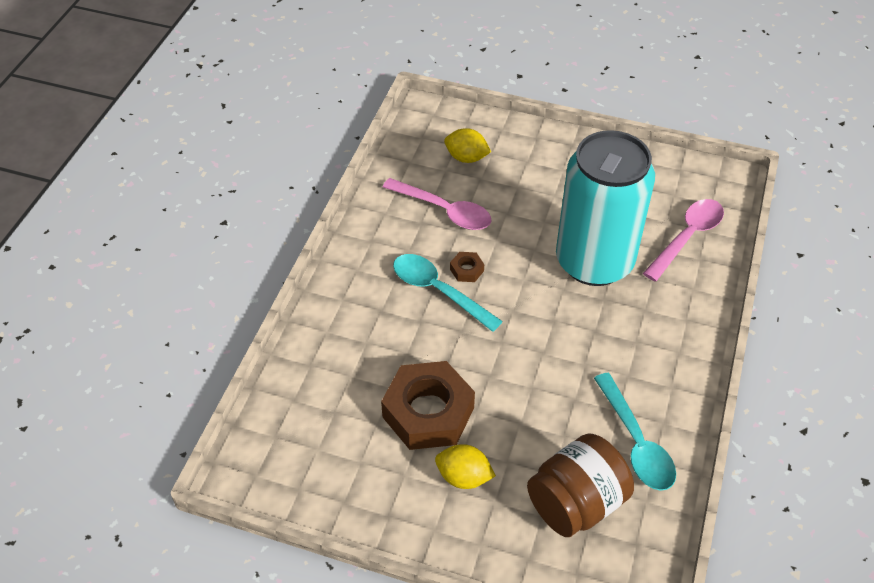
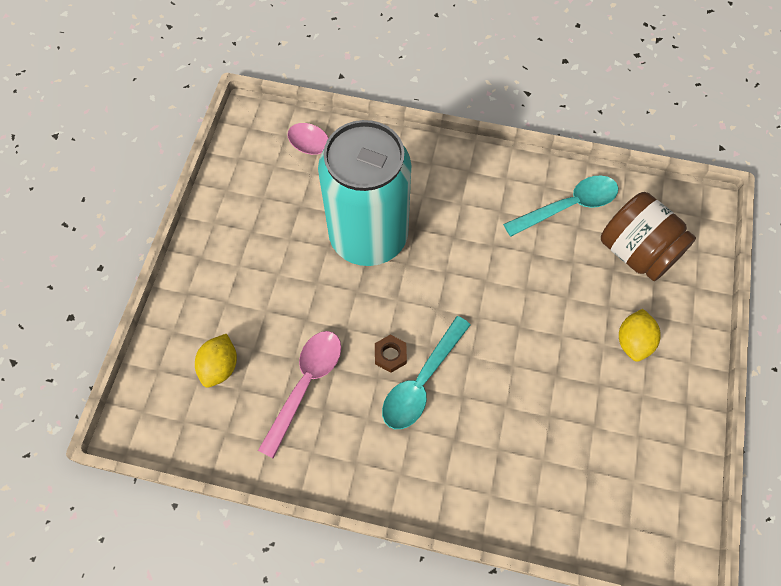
camera: 95 degrees left, 15 degrees up
(428, 412) = (572, 379): brown nut -> none

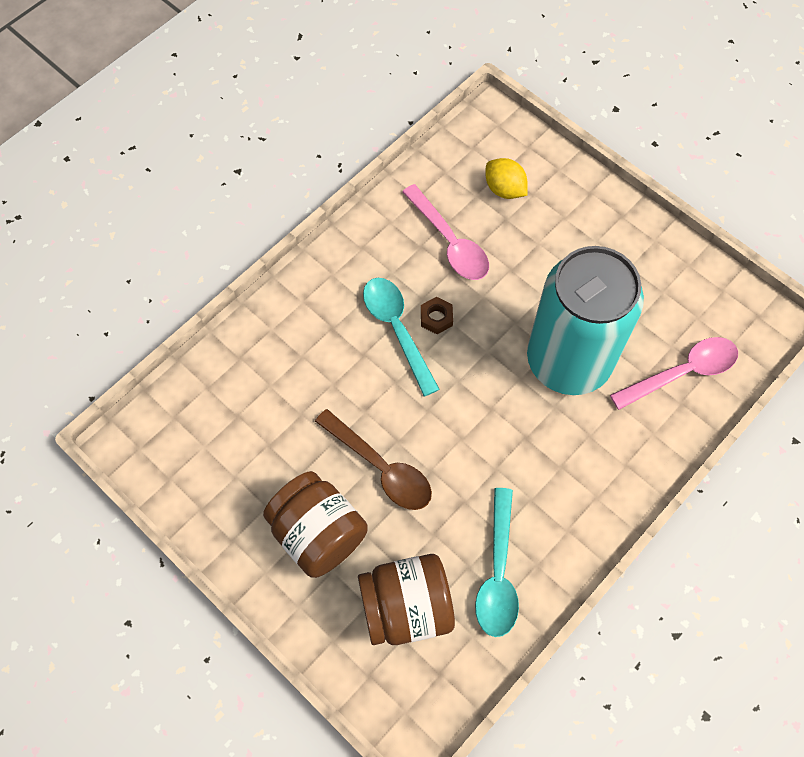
camera: 120 degrees right, 0 degrees up
(549, 326) = (380, 467): none -> brown spoon
(633, 342) = (318, 534): yellow lemon -> brown jar

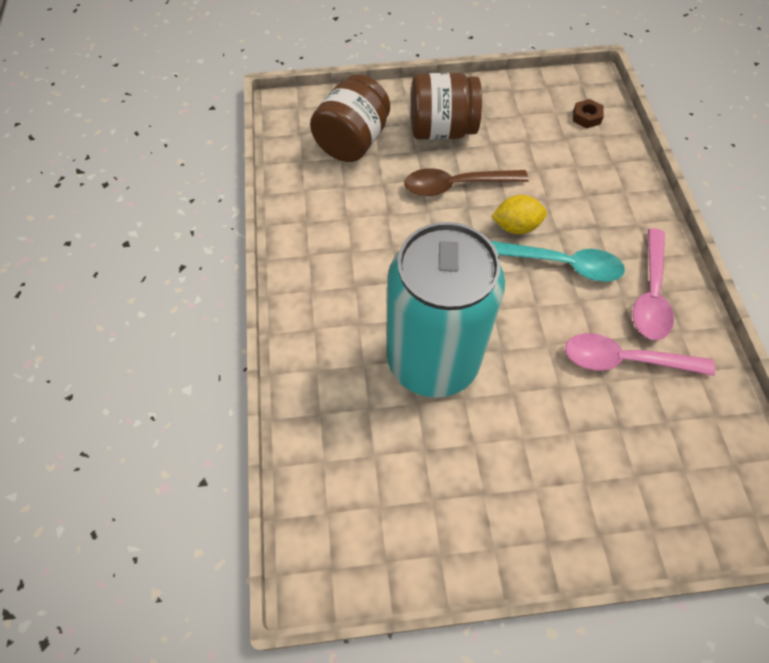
camera: 130 degrees right, 5 degrees down
(436, 318) = (552, 297): brown nut -> brown nut (586, 117)
(498, 572) = (323, 198): turquoise spoon -> none
(504, 189) = (658, 453): yellow lemon -> yellow lemon (516, 226)
(681, 373) = (343, 439): pink spoon -> pink spoon (650, 294)

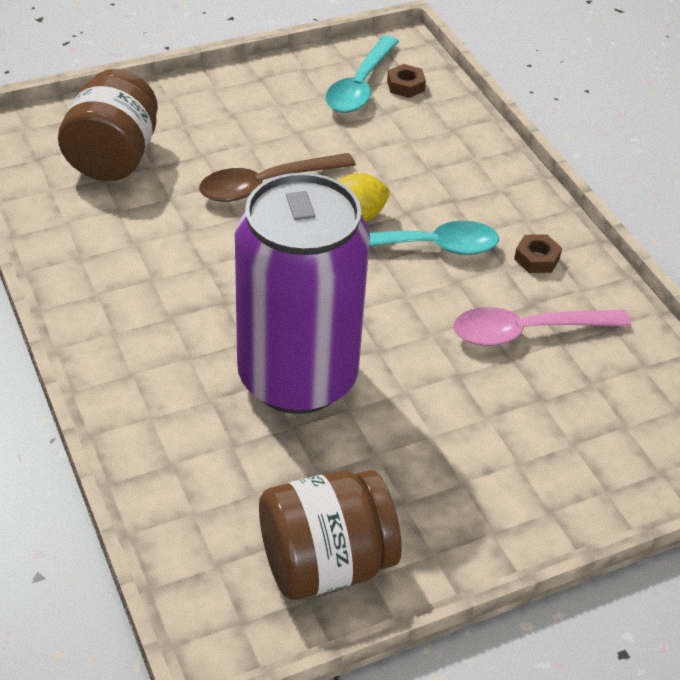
camera: 20 degrees left, 15 degrees down
(433, 360) = (297, 377): turquoise can -> purple can
(441, 130) = (227, 126): brown jar -> brown jar (325, 563)
(551, 111) = (360, 85): none -> turquoise spoon
(650, 294) = (536, 259): pink spoon -> brown nut

